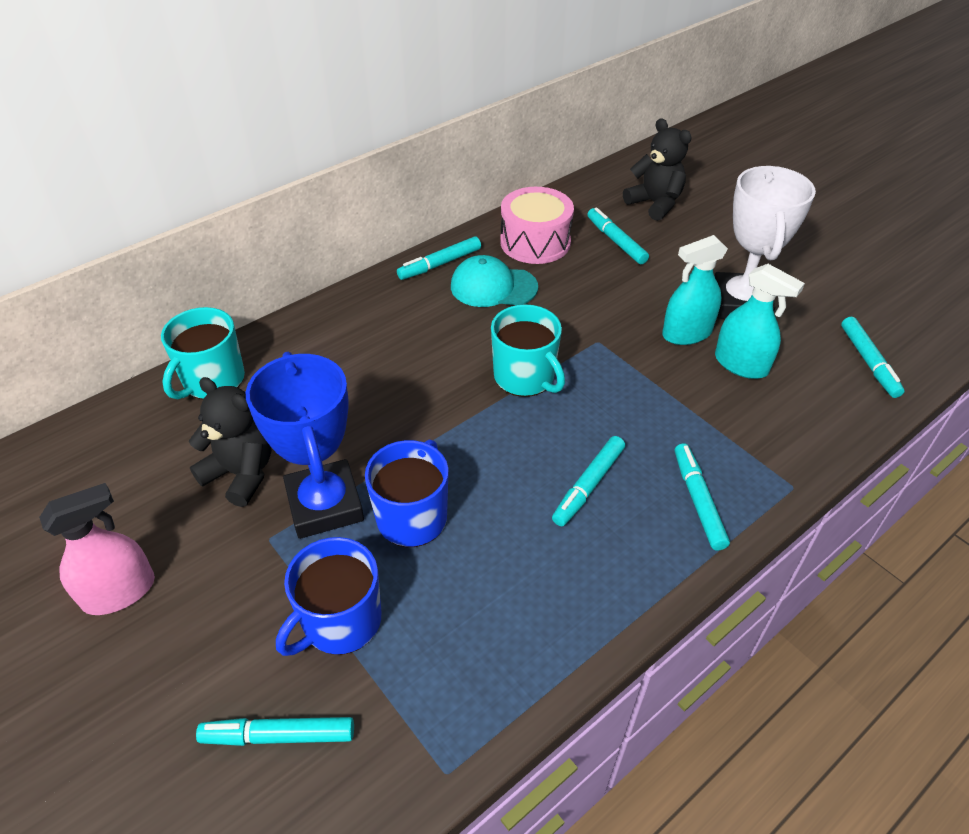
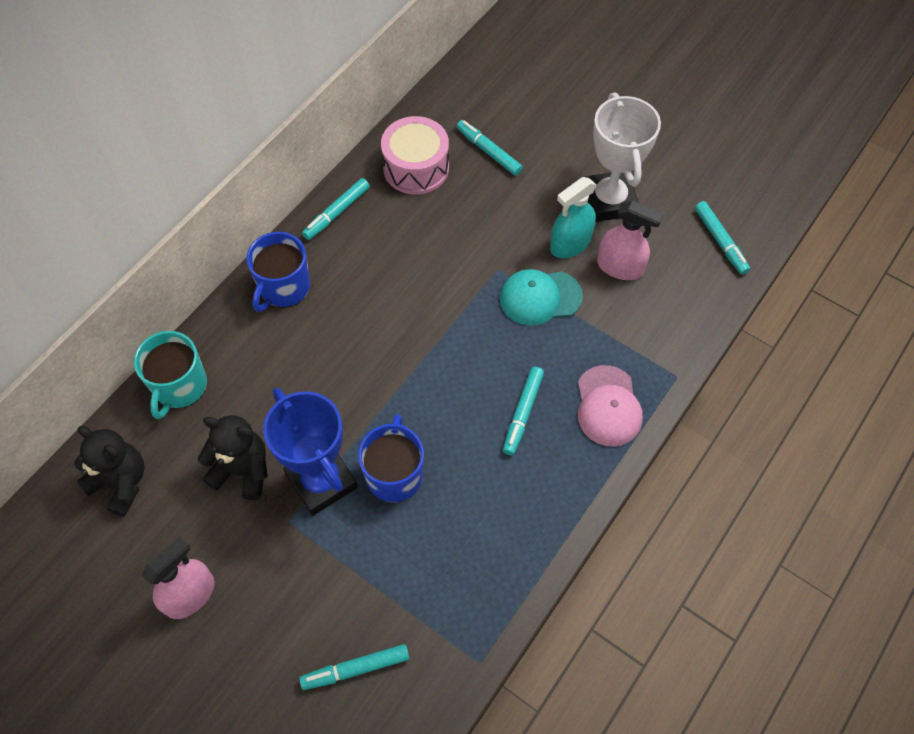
camera: 15 degrees left, 15 degrees up
(340, 622) = (369, 574): blue mug -> blue mug (284, 288)
(493, 287) = (392, 229): turquoise cap -> turquoise cap (540, 297)
(525, 377) = (446, 321): turquoise mug -> none
(655, 204) = (514, 97): black teddy bear -> black teddy bear (121, 483)
(698, 500) = (608, 406): turquoise marker -> pink cap
(741, 364) = (620, 267): turquoise spray bottle -> pink spray bottle

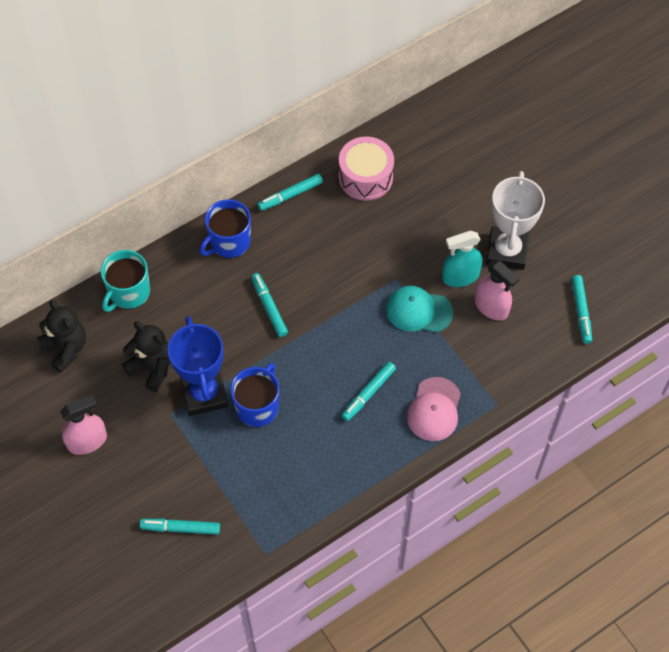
camera: 20 degrees right, 0 degrees up
(488, 151) = (428, 181): turquoise marker -> turquoise marker (269, 307)

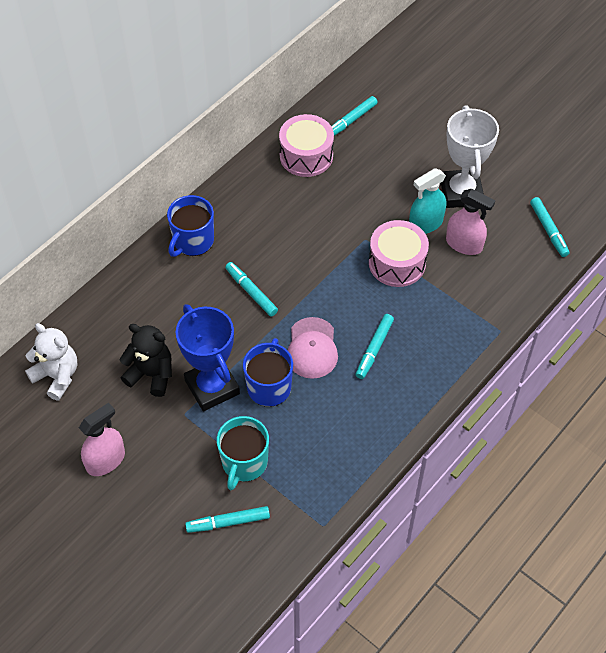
camera: 15 degrees left, 5 degrees down
(66, 348) = (57, 376): black teddy bear -> white teddy bear
(129, 292) = (106, 309): turquoise mug -> turquoise mug (244, 463)
(290, 195) = (239, 186): turquoise marker -> turquoise marker (351, 121)
(418, 311) = (397, 263): turquoise cap -> pink drum
(434, 409) = (442, 349): pink cap -> pink cap (312, 348)

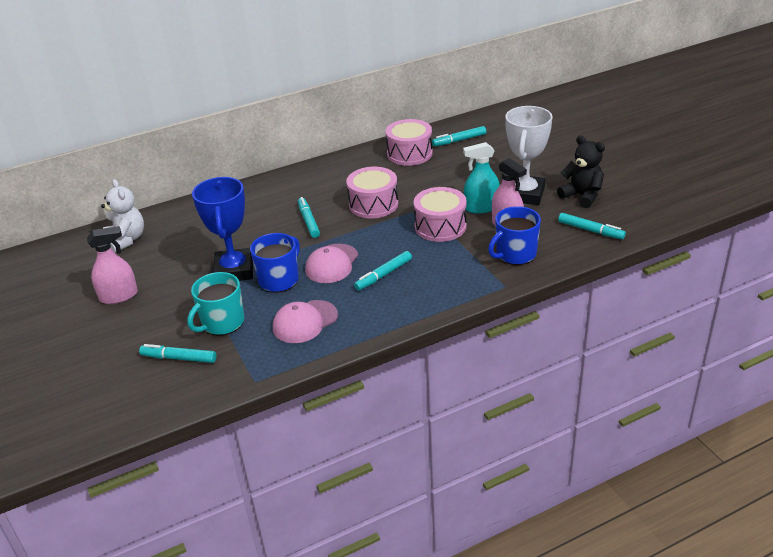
camera: 25 degrees right, 20 degrees down
(151, 374) = (195, 253): black teddy bear -> black teddy bear (582, 196)
(193, 241) = (286, 185): blue mug -> blue mug (515, 254)
(308, 247) = (373, 204): none -> pink drum
(329, 436) = (305, 322): none -> pink cap
(548, 230) = (590, 230): turquoise marker -> turquoise marker turned 60 degrees counterclockwise

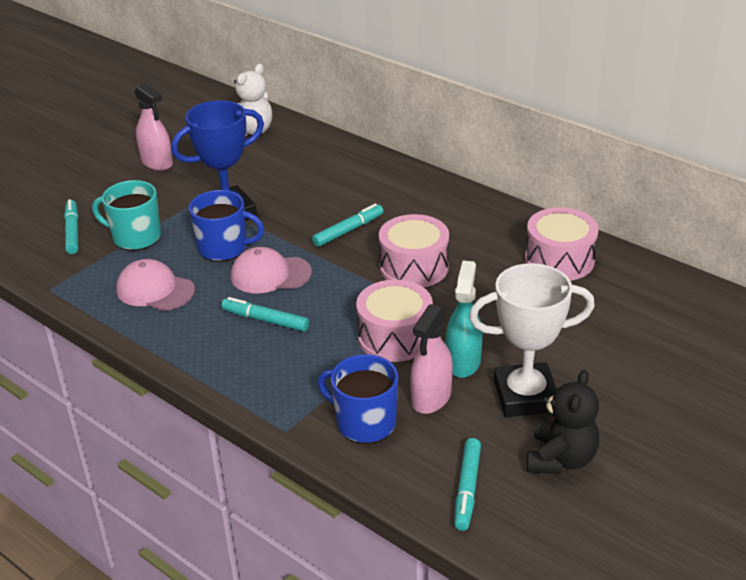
camera: 65 degrees right, 0 degrees up
(459, 140) = (631, 294): turquoise marker -> none
(481, 207) = (463, 362): turquoise spray bottle -> turquoise spray bottle turned 45 degrees clockwise

